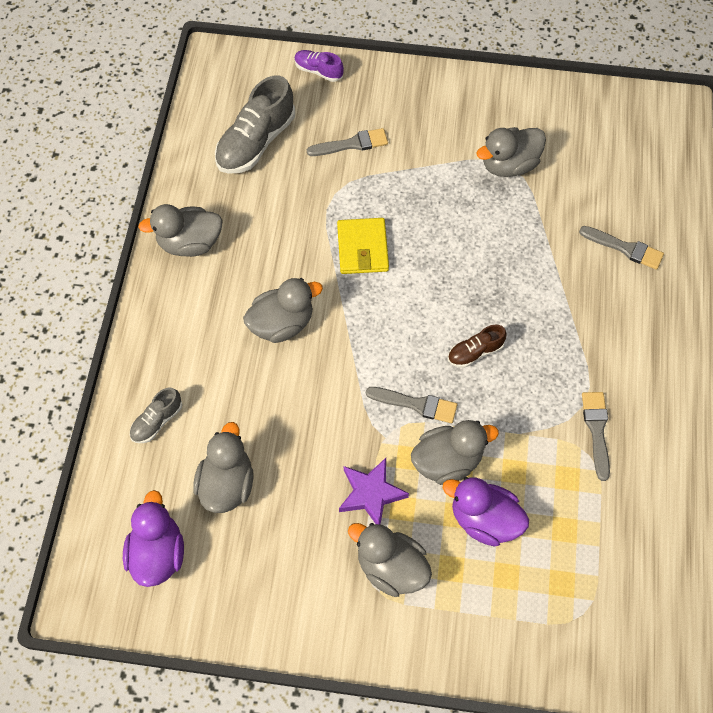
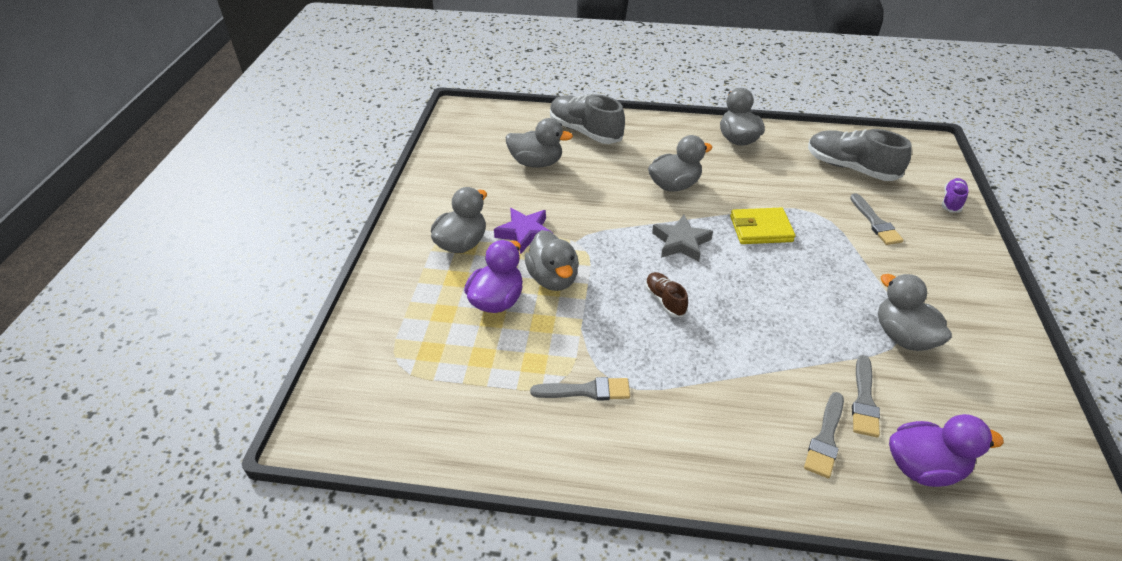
camera: 90 degrees right, 20 degrees down
(157, 421) = (585, 132): grey shoe -> grey shoe, size x1.91
(158, 553) = (487, 136): purple duck -> purple duck (923, 467)
(282, 324) = (674, 185): grey duck -> grey duck turned 90 degrees counterclockwise
(385, 328) = (681, 242): none -> grey star
(416, 404) = (607, 260): grey brush -> grey brush (864, 400)

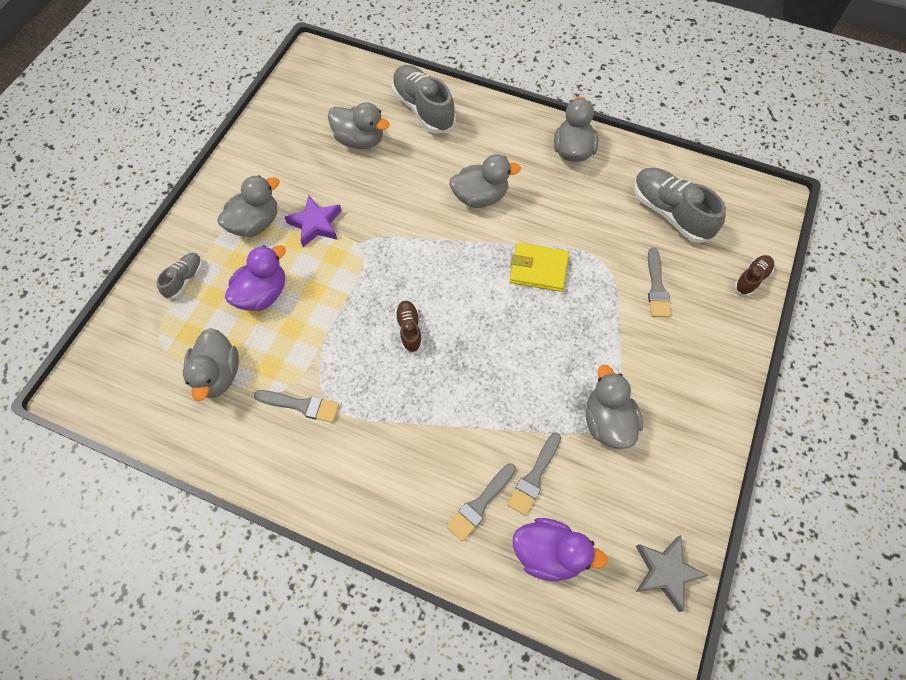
camera: 15 degrees right, 20 degrees up
(405, 304) = (184, 279): none -> grey shoe
(553, 278) = (320, 281): grey duck -> grey duck (218, 374)
(681, 242) = (454, 268): grey star -> grey star (666, 572)
(951, 201) = (751, 279): purple shoe -> brown shoe

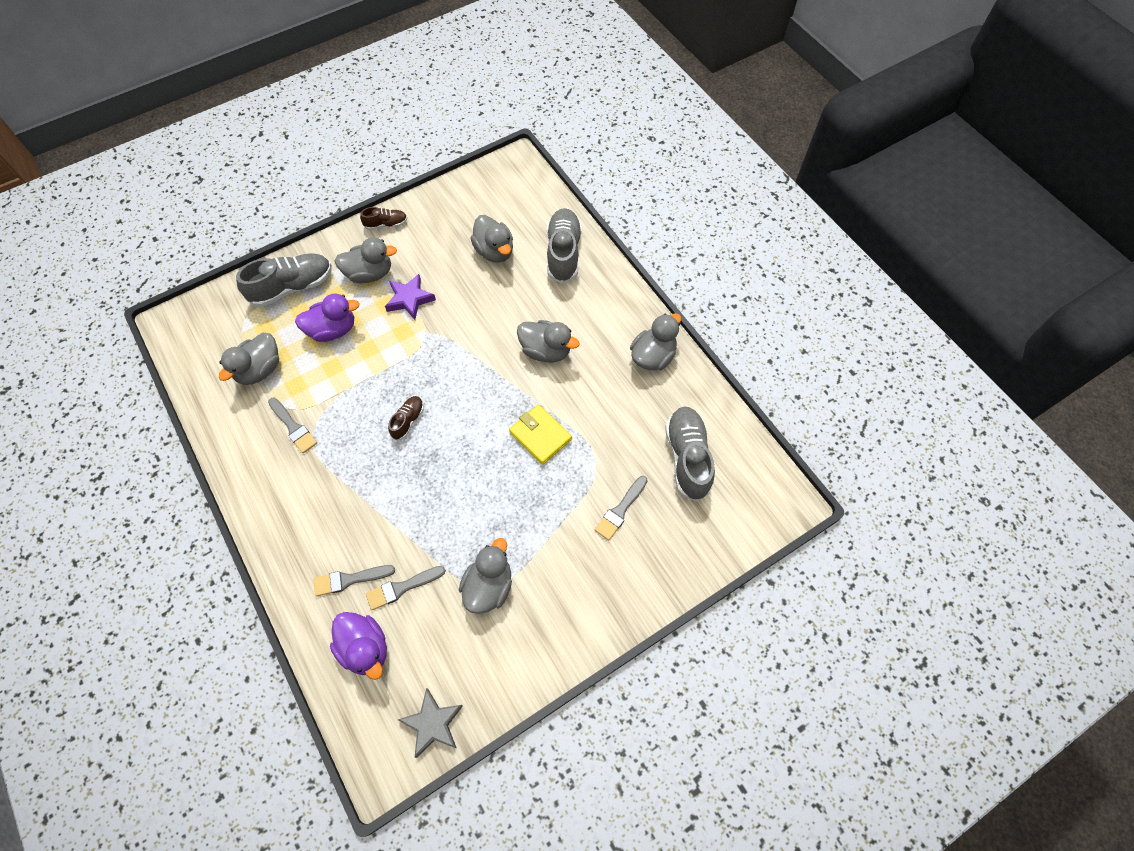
camera: 35 degrees right, 0 degrees up
(184, 279) = (292, 287): grey shoe -> grey shoe, size x1.91
(751, 279) = (706, 555): brown shoe -> brown shoe (386, 224)

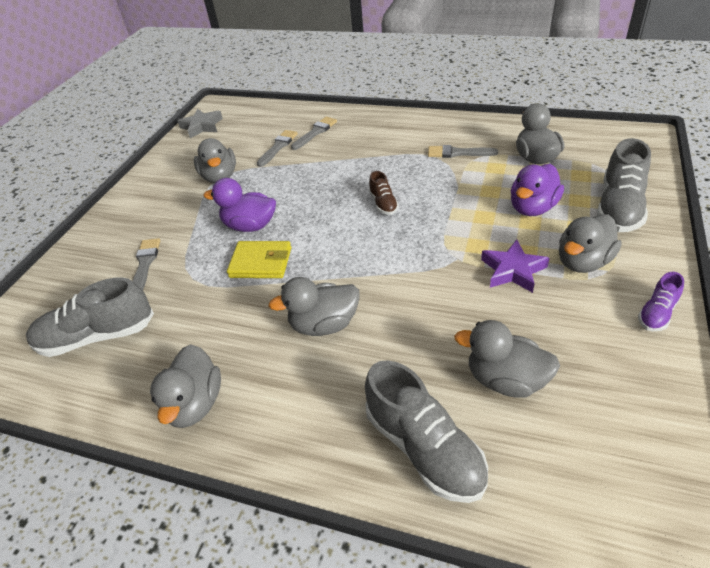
camera: 145 degrees right, 20 degrees down
(365, 648) = (272, 122): purple duck -> purple duck (250, 226)
(386, 224) = (657, 313): brown shoe -> purple shoe
(687, 457) = (97, 336): grey shoe -> grey shoe turned 120 degrees clockwise

